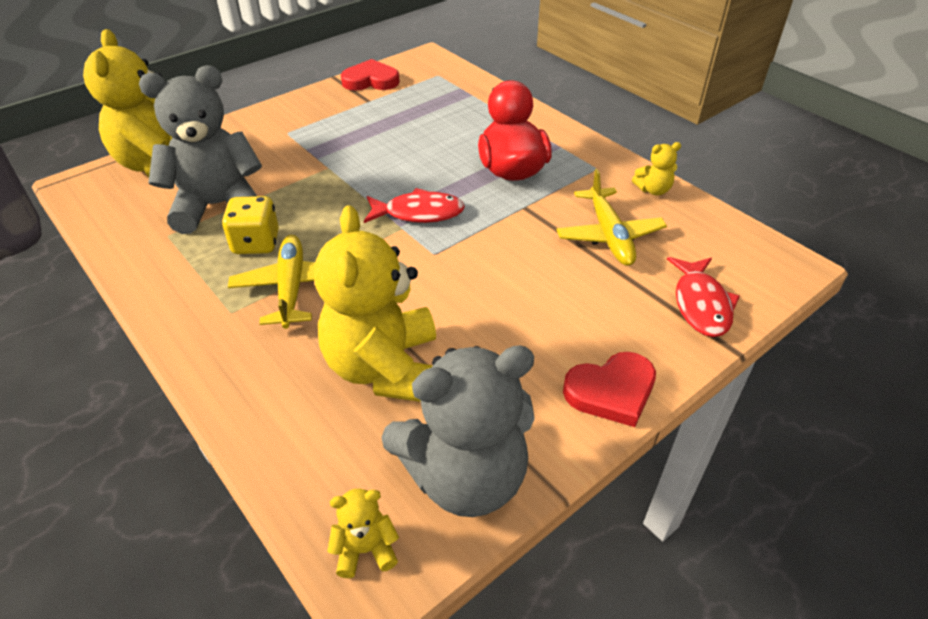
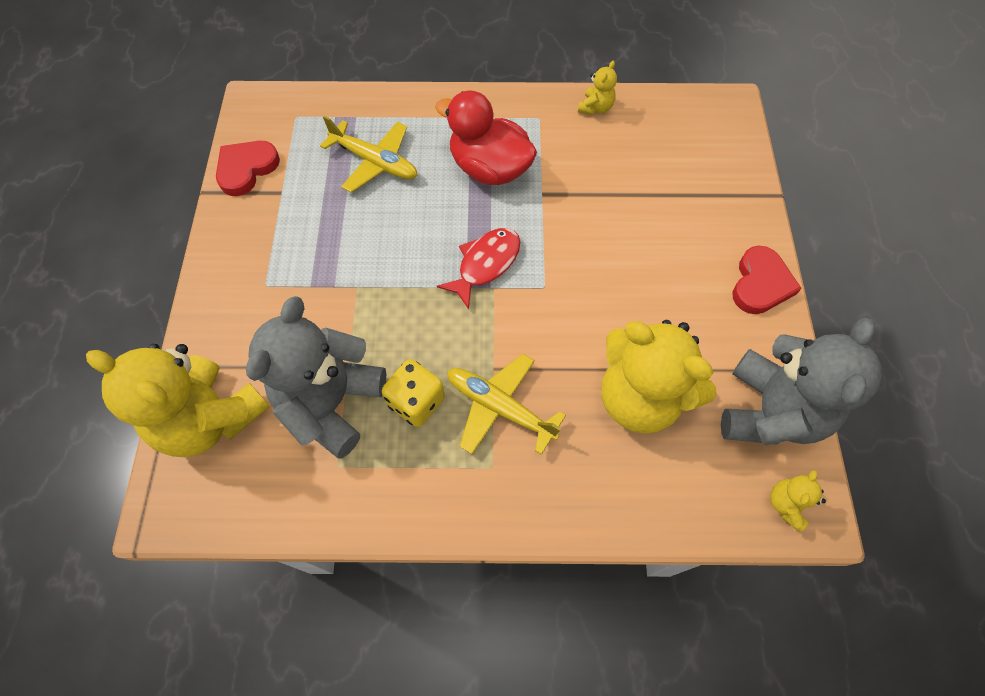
camera: 50 degrees left, 20 degrees up
(609, 235) = (619, 171): yellow plane -> yellow plane (374, 162)
(701, 304) = (726, 178): red fish -> none

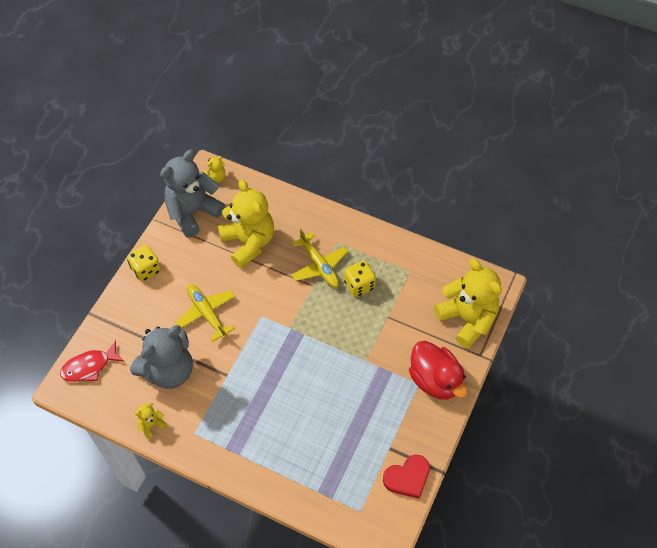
camera: 155 degrees left, 5 degrees down
(331, 403) = (402, 301): grey teddy bear -> grey teddy bear (168, 370)
(374, 162) = (320, 445): yellow plane -> yellow plane (207, 313)
(485, 264) = (286, 343): red fish -> red fish (89, 366)
(489, 168) = (249, 407): red duck -> red duck (435, 380)
(760, 284) = (146, 269): red heart -> yellow dice

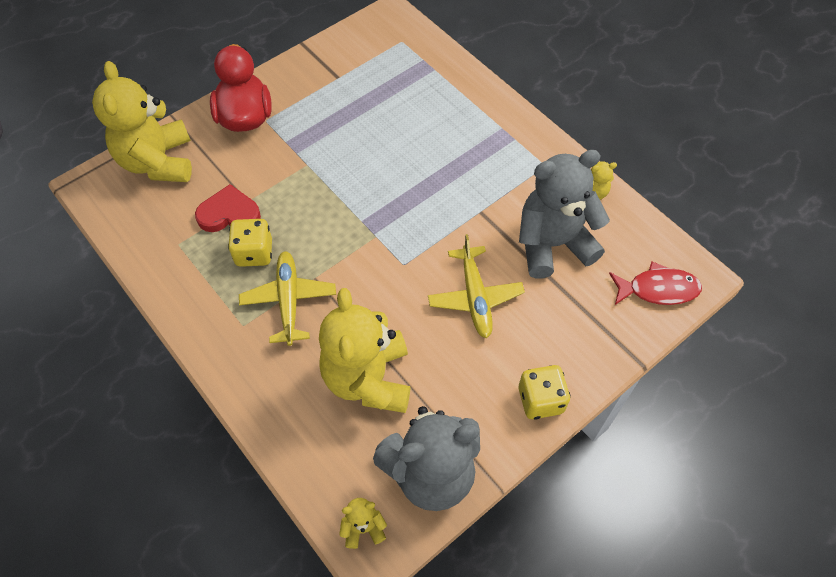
camera: 155 degrees left, 0 degrees up
(407, 478) = (338, 49): red heart -> red heart (229, 214)

